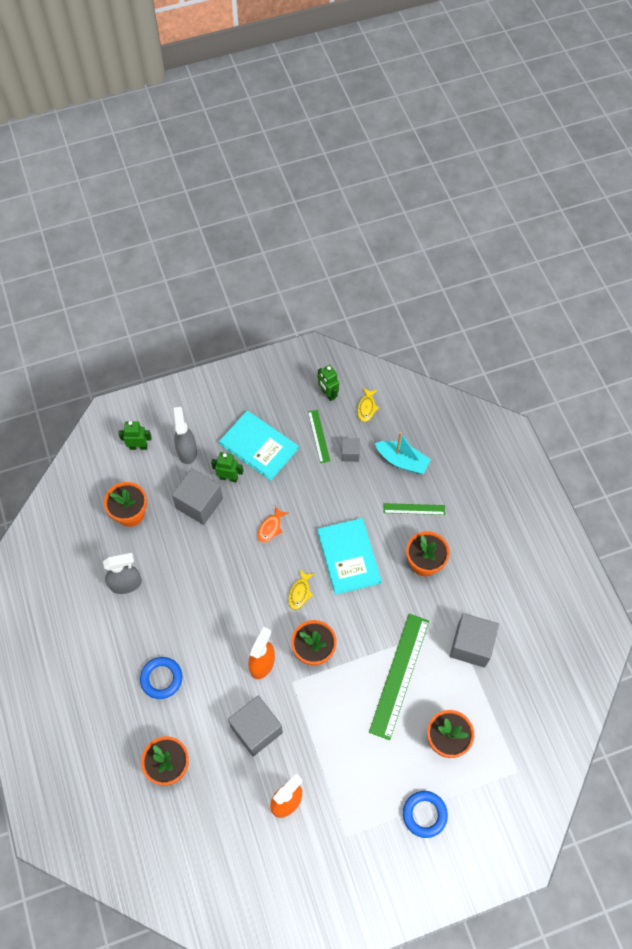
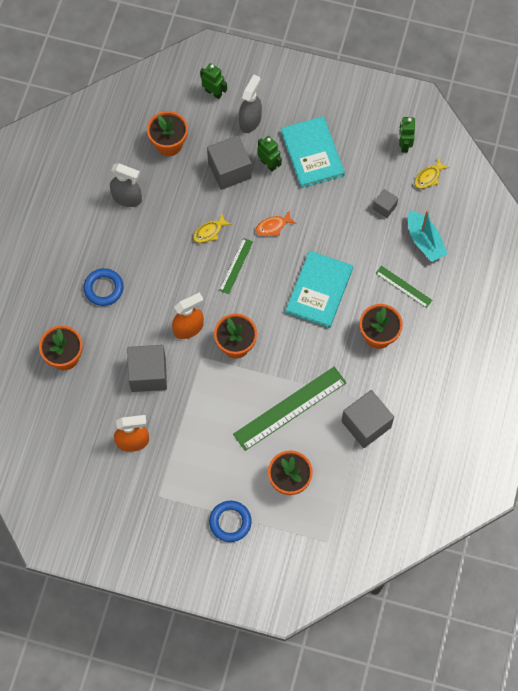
camera: 35 degrees right, 5 degrees up
(300, 593) = (258, 293): yellow fish -> yellow fish (209, 232)
(319, 436) = (369, 176): green ruler -> green ruler (236, 266)

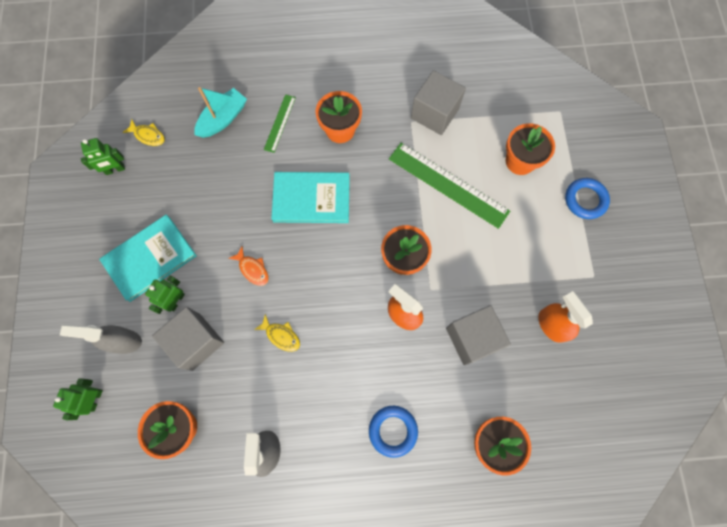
camera: 110 degrees left, 5 degrees up
(236, 266) = (312, 291): green ruler -> none
(384, 207) = (195, 166): grey cube -> none

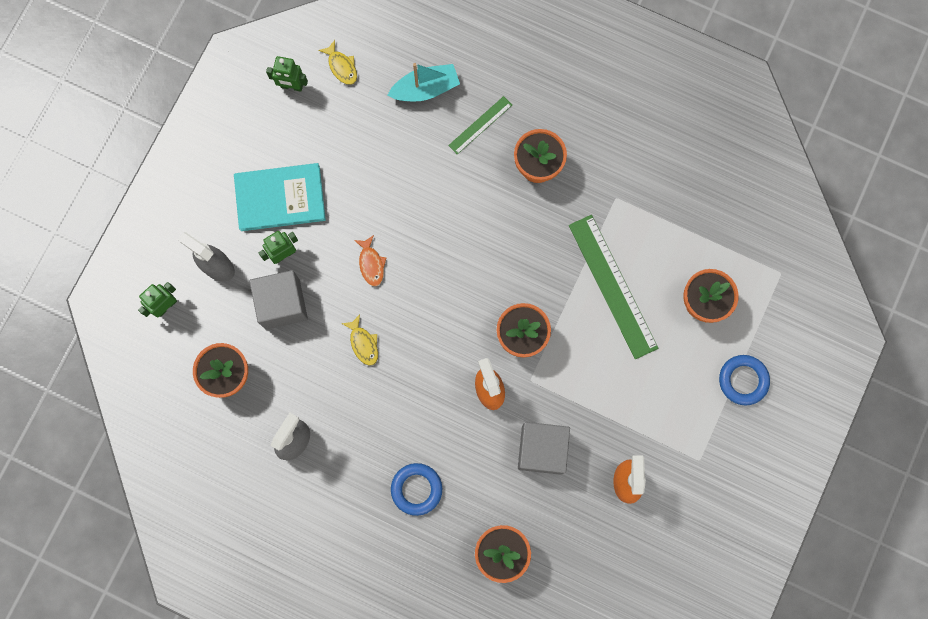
camera: 30 degrees right, 5 degrees up
(311, 198) = (467, 224): turquoise book -> none
(434, 113) = (646, 202): grey cube -> none

